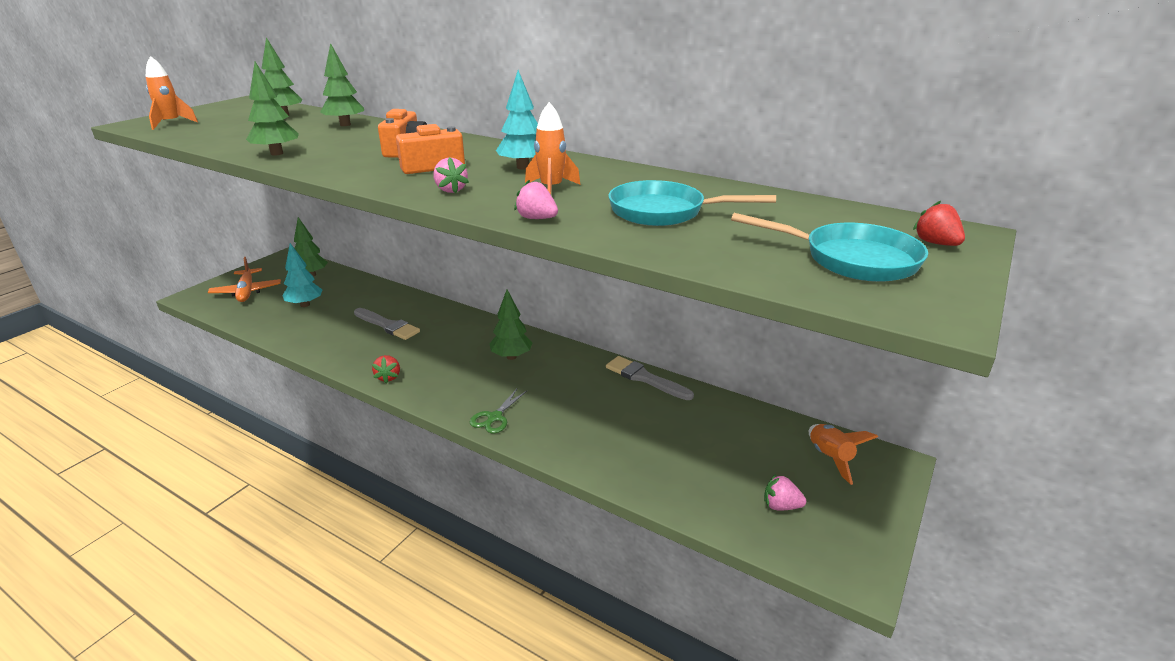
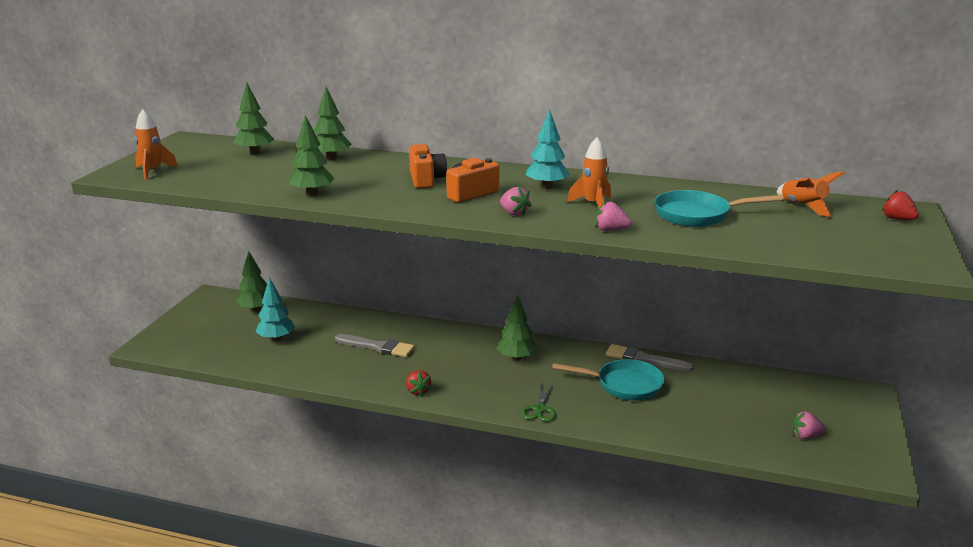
camera: 15 degrees left, 5 degrees down
(246, 292) = (201, 334): orange plane -> none
(830, 458) = (822, 397): orange rocket -> orange rocket (803, 207)
(851, 259) = (854, 237): turquoise pan -> turquoise pan (624, 385)

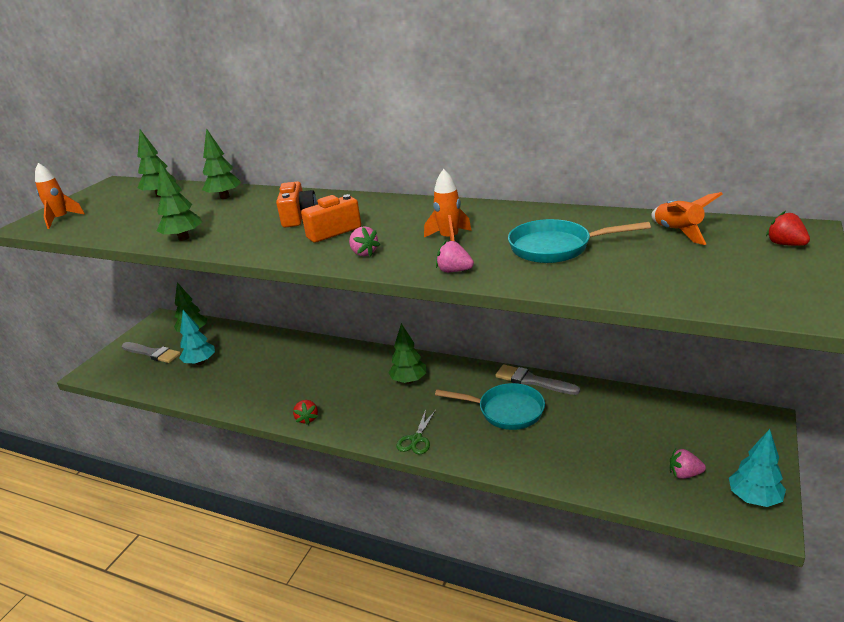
camera: 10 degrees right, 5 degrees up
(378, 347) = (285, 370): grey brush -> grey brush (152, 353)
(547, 187) = (411, 220): turquoise tree -> turquoise tree (754, 498)

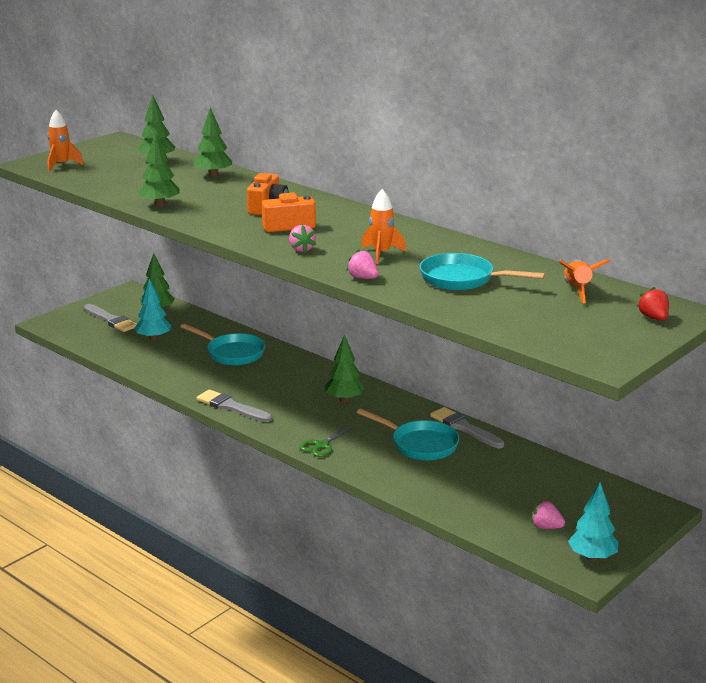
camera: 15 degrees right, 5 degrees down
(281, 359) = (232, 353): none -> turquoise pan
(307, 419) = (231, 407): red strawberry -> grey brush

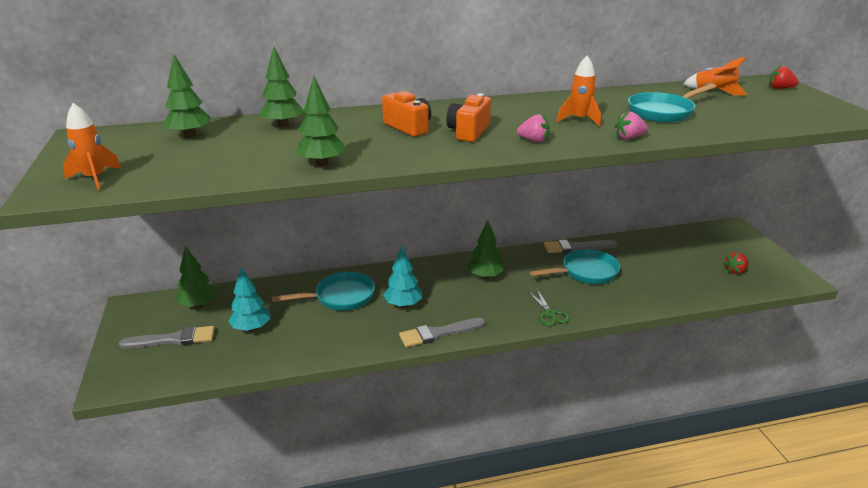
camera: 55 degrees left, 5 degrees up
(546, 527) = (735, 271): pink strawberry -> red strawberry
(592, 557) = (782, 270): turquoise tree -> turquoise tree (403, 305)

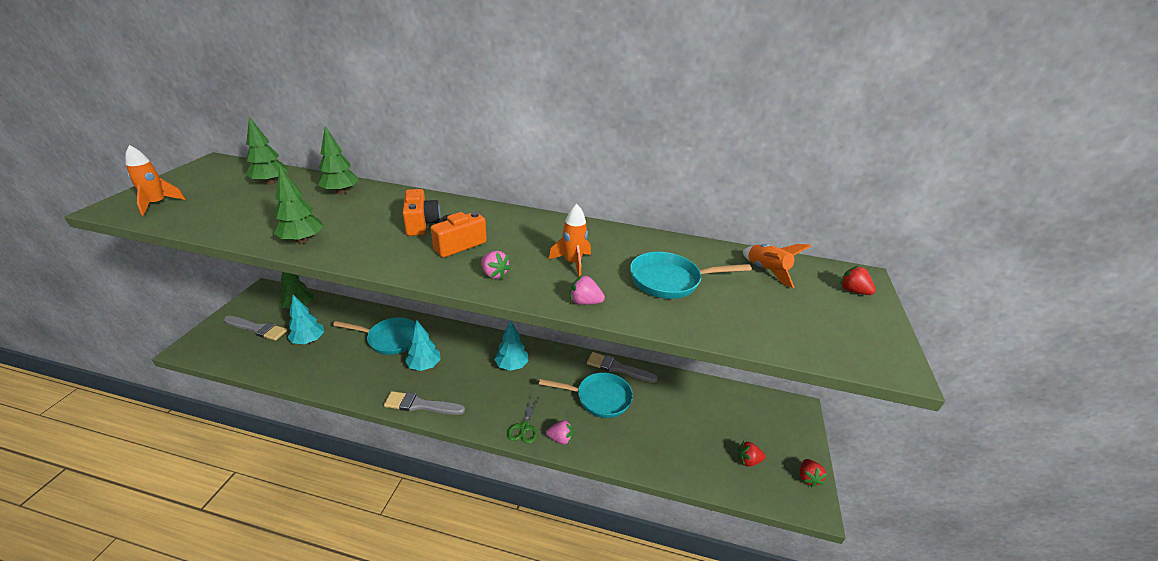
camera: 25 degrees right, 5 degrees up
(485, 276) = (511, 365): green tree -> turquoise tree
(588, 310) = (560, 438): none -> pink strawberry
(782, 266) = (808, 478): none -> red strawberry

